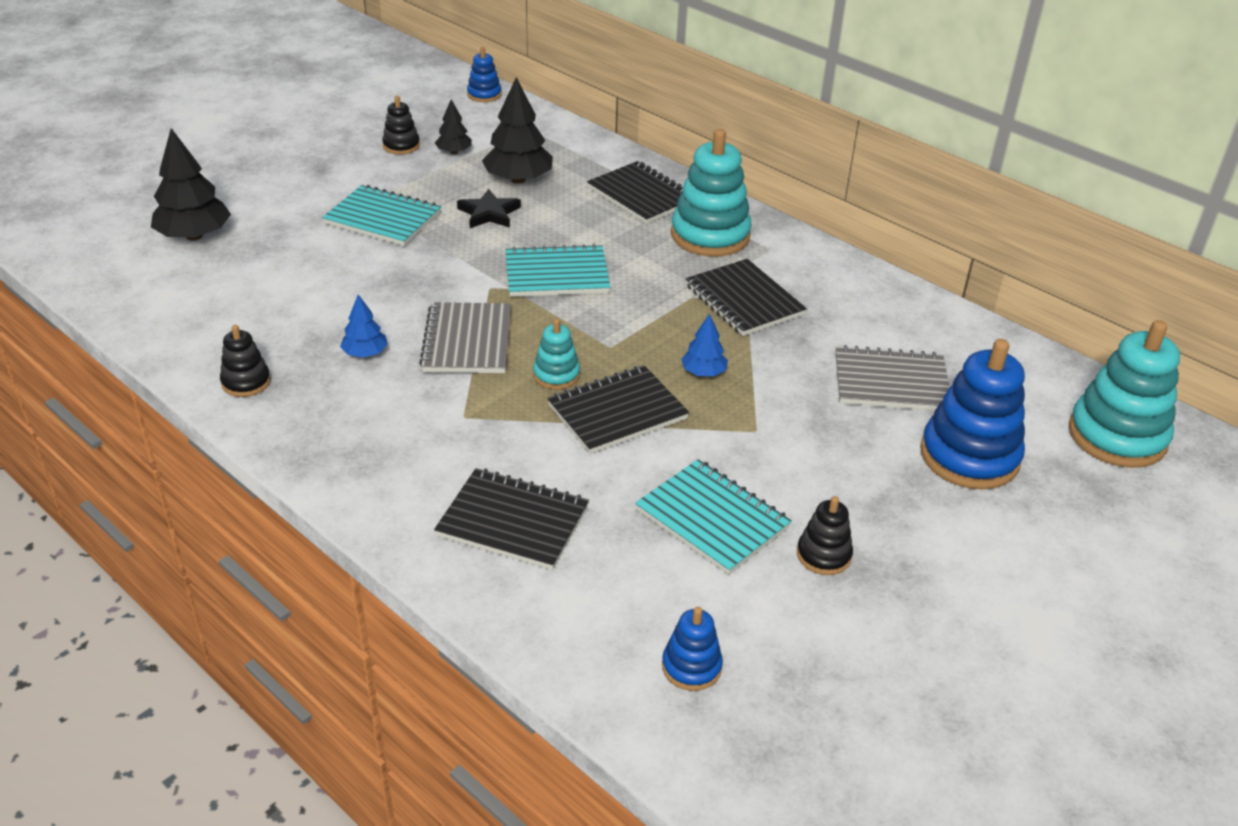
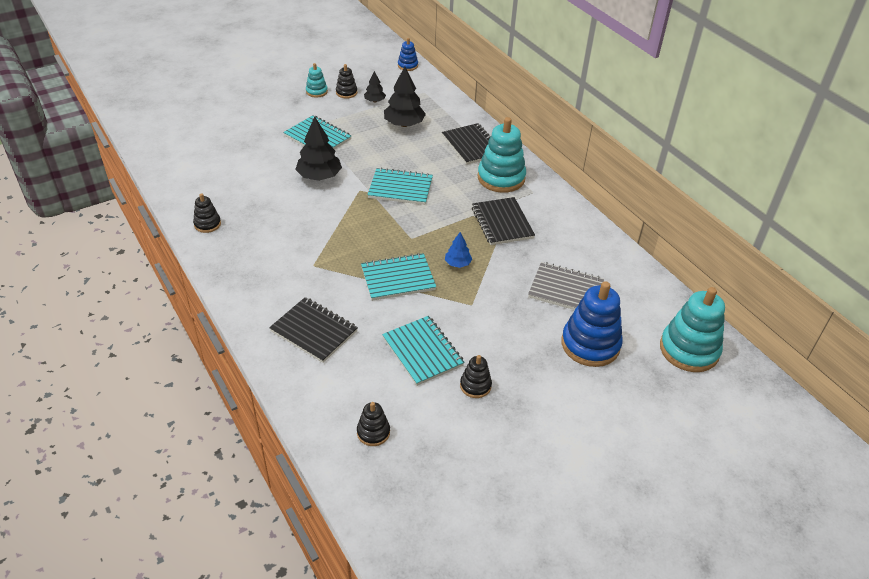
camera: 15 degrees right, 5 degrees up
(194, 236) = (213, 132): black tree -> black tree (319, 176)
(365, 353) = (275, 218): blue tree -> none
(467, 341) = (333, 221): grey notebook -> none
(489, 213) = (378, 143): black star -> none
(556, 375) = (374, 250): turquoise stacking toy -> turquoise stacking toy (316, 91)
(617, 412) = (398, 278): black notebook -> turquoise notebook
(691, 667) = (373, 432): blue stacking toy -> black stacking toy

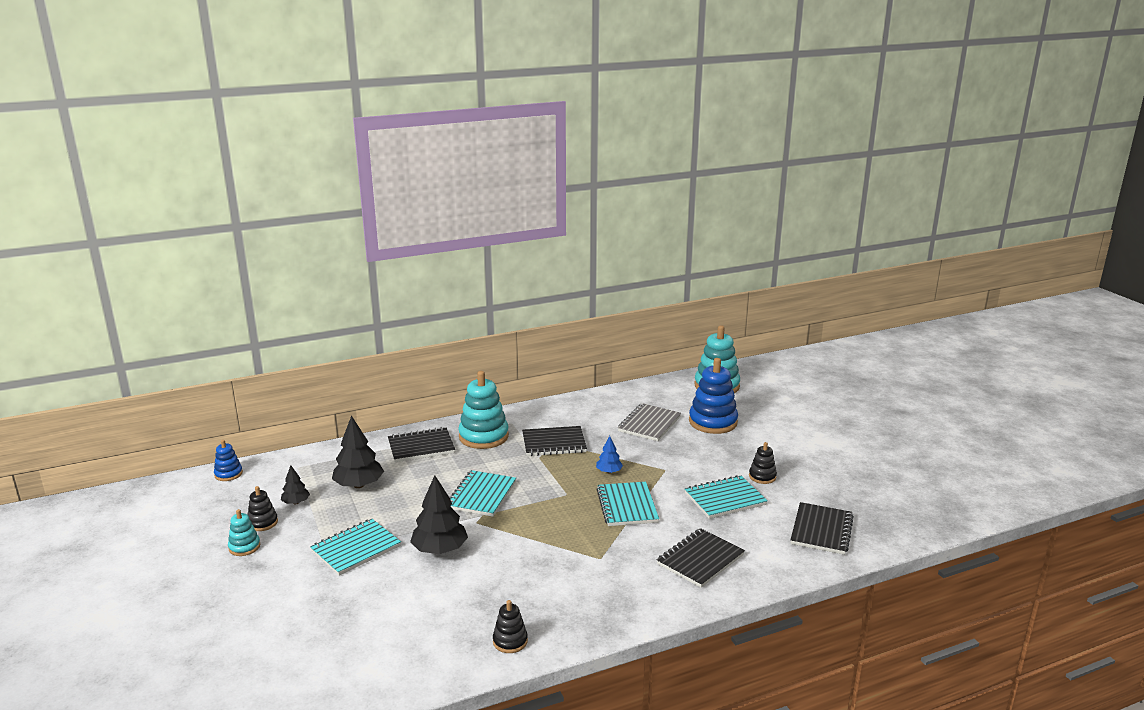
camera: 80 degrees left, 20 degrees down
(373, 432) = (821, 530): black stacking toy -> black notebook

